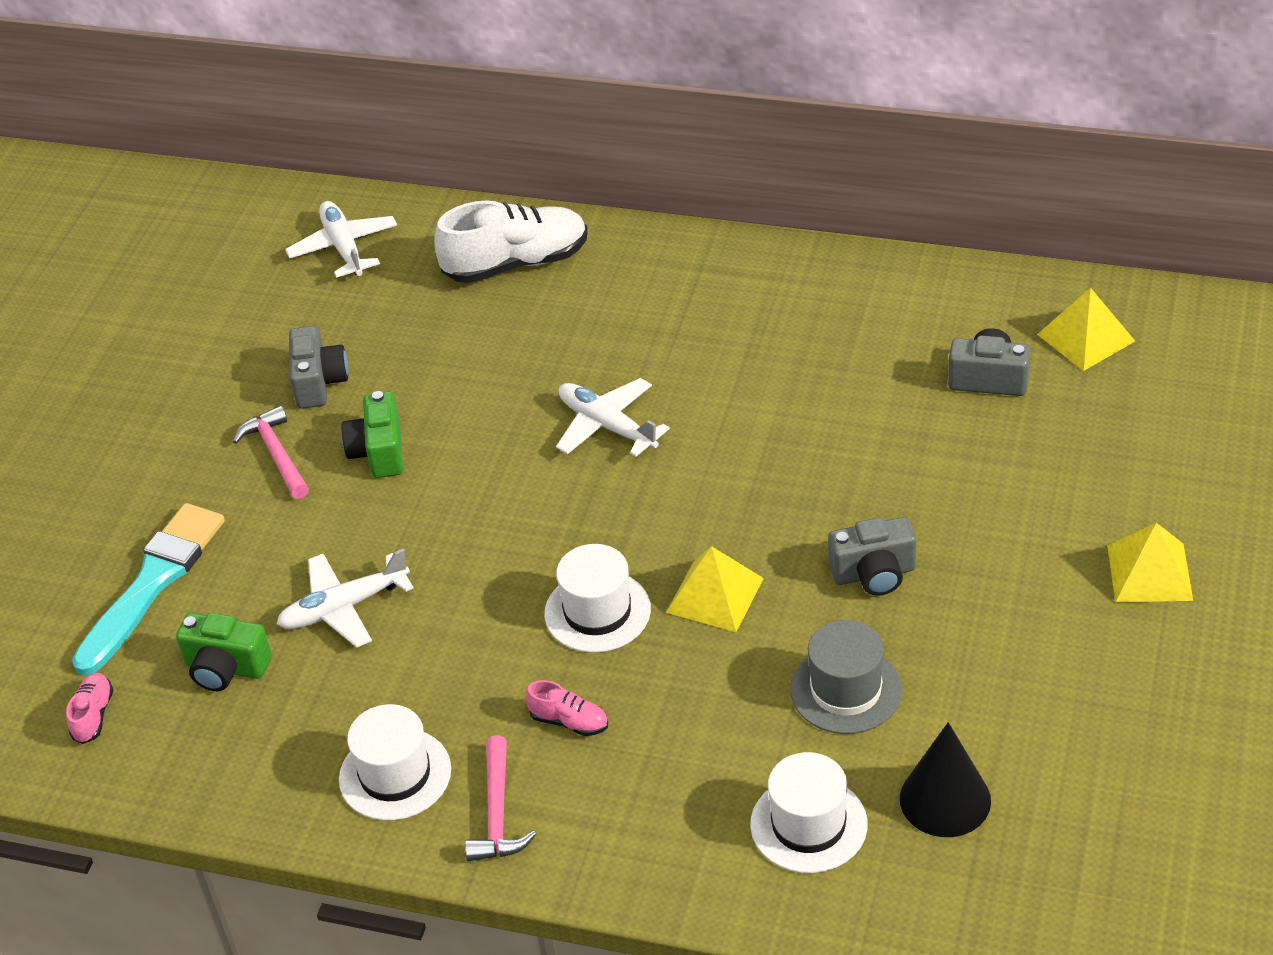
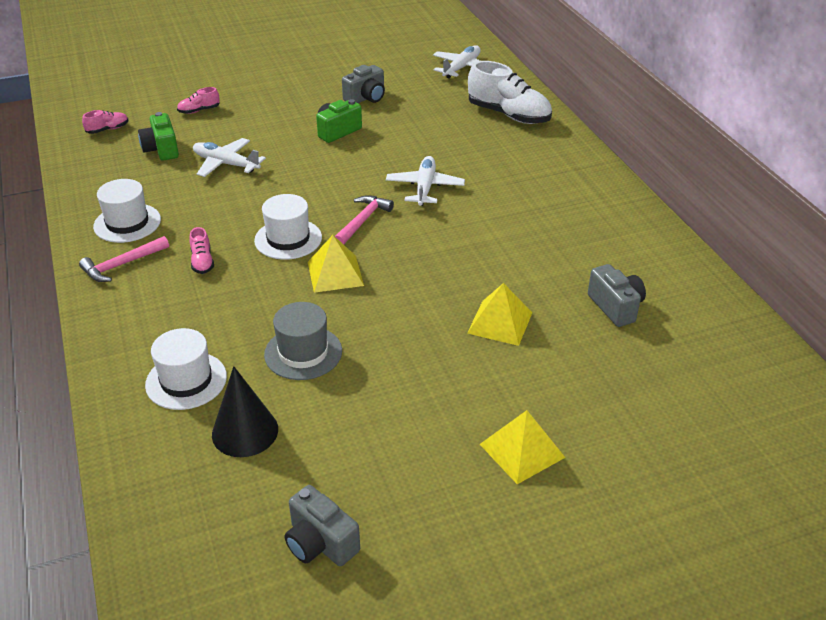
camera: 50 degrees right, 5 degrees down
(152, 583) = (199, 110): turquoise brush -> pink shoe
(276, 455) = (308, 107): pink hammer -> pink hammer (362, 221)
(874, 574) = (405, 326): grey camera -> grey camera (320, 543)
(1086, 338) = (702, 334): yellow pyramid -> yellow pyramid (500, 322)

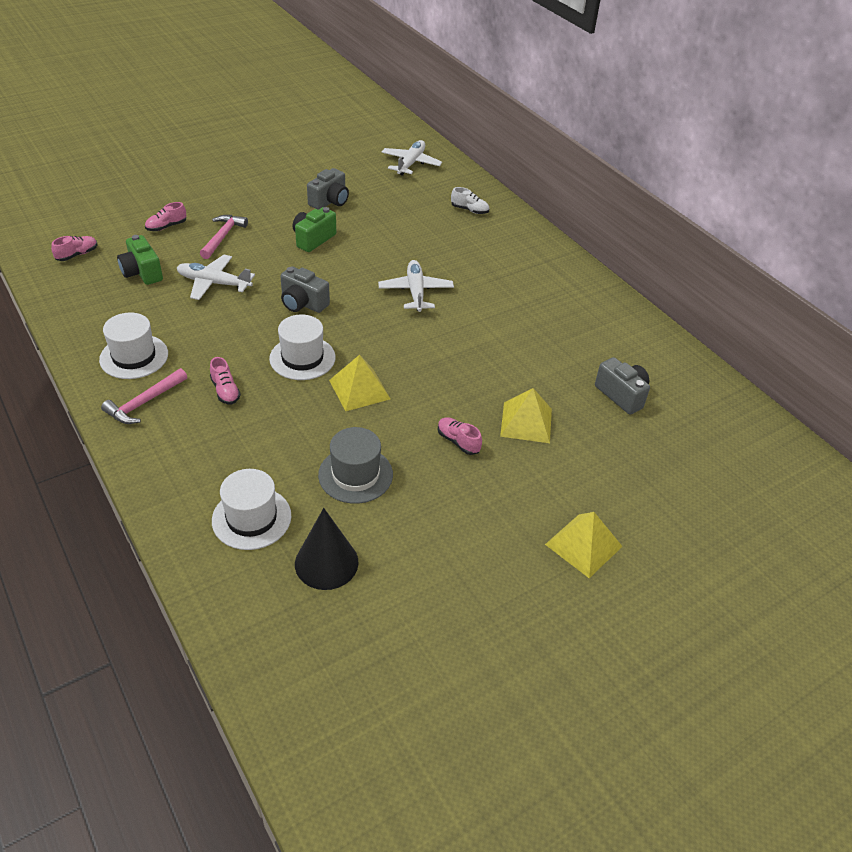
camera: 15 degrees left, 5 degrees up
(320, 543) = (433, 663): grey camera -> grey camera (303, 303)
(362, 221) = (368, 332): pink hammer -> pink hammer (222, 237)
(420, 333) = (458, 441): none -> pink shoe
(508, 115) = (469, 210): white shoe -> white shoe, size x0.46

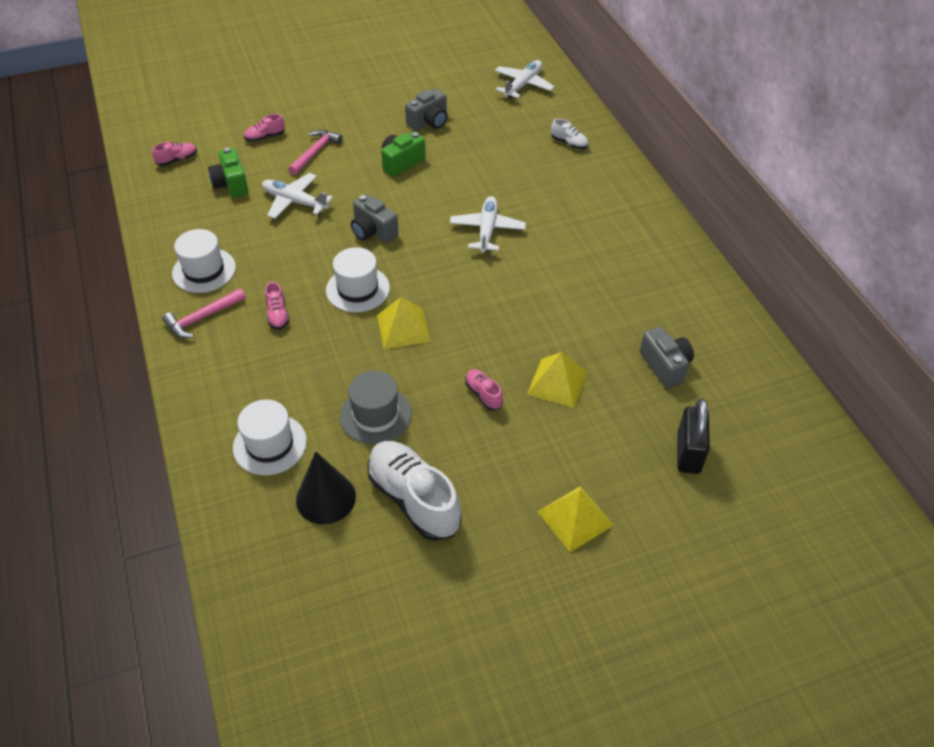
camera: 15 degrees right, 5 degrees up
(419, 550) = (414, 499): none -> white shoe
(669, 470) = (688, 453): none -> black padlock

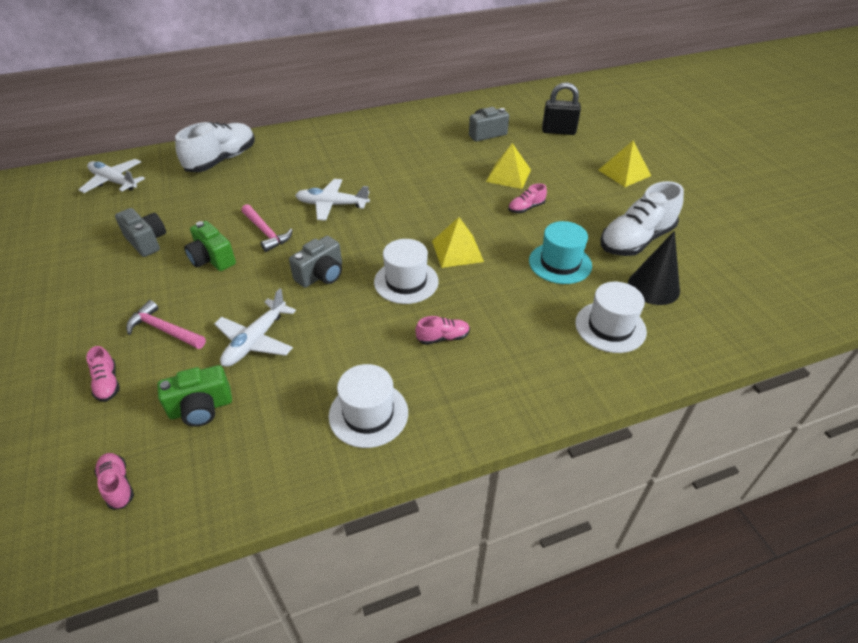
camera: 90 degrees left, 5 degrees down
(203, 318) = (449, 403): pink hammer -> pink hammer (266, 232)
(376, 415) = (560, 263): grey hat -> turquoise hat
(569, 143) = (222, 160): white shoe -> white shoe, size x2.16

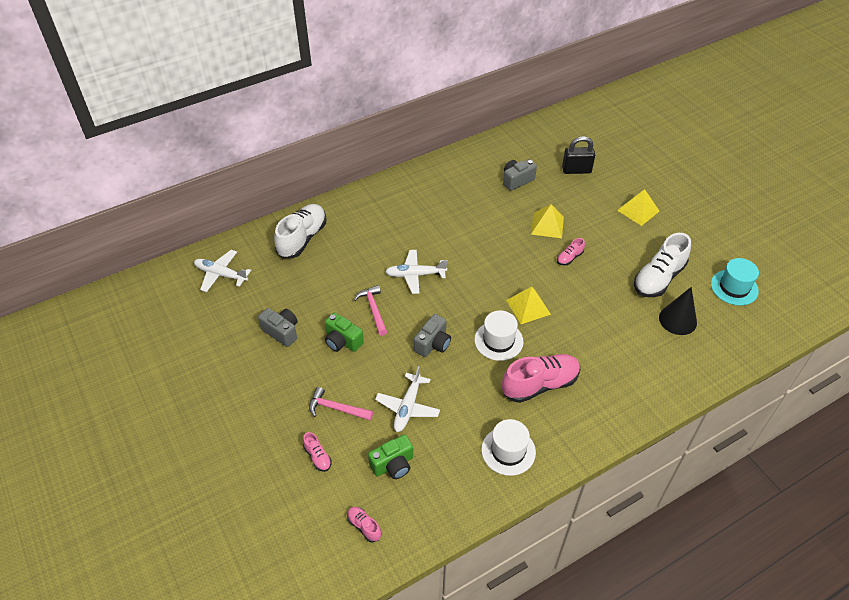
camera: 10 degrees left, 5 degrees up
(266, 232) = (373, 309): pink hammer -> pink hammer turned 150 degrees counterclockwise
(443, 338) = (540, 384): pink shoe -> pink shoe, size x2.16
(560, 263) = (607, 308): turquoise hat -> turquoise hat (734, 287)
(610, 327) = (653, 358): white hat -> none

